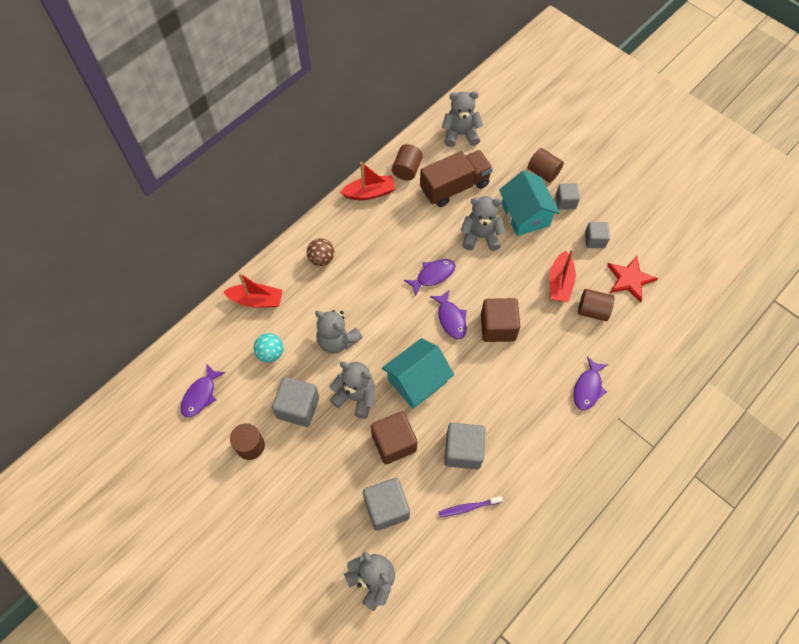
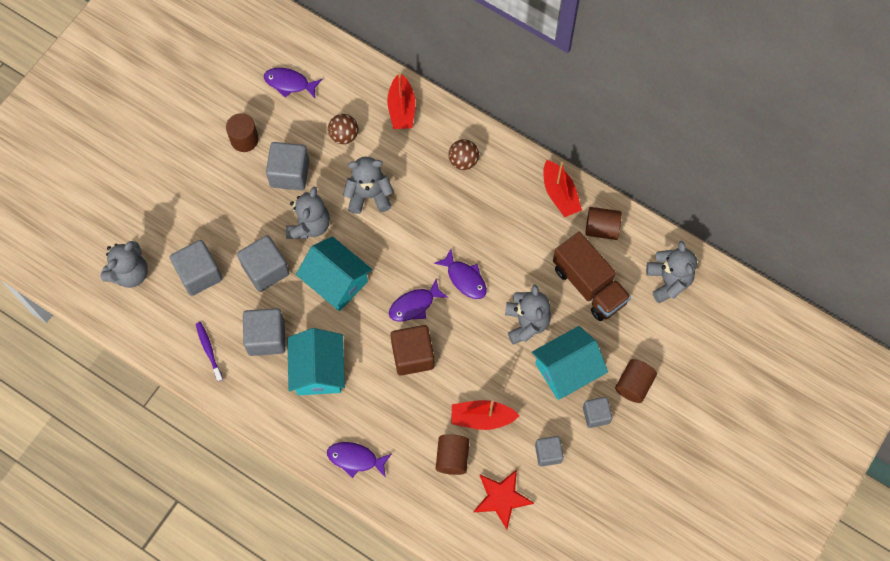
camera: 80 degrees right, 5 degrees up
(270, 353) = (344, 135): turquoise ball -> brown ball
(337, 340) = (369, 195): grey teddy bear -> grey teddy bear turned 60 degrees clockwise
(394, 443) = (265, 270): brown cube -> grey cube
(501, 408) = (318, 370): none -> turquoise house

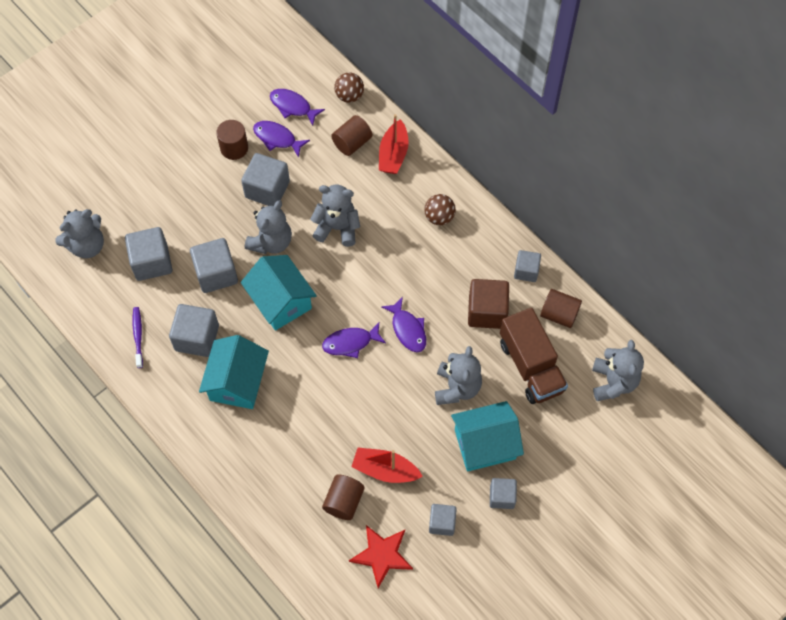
camera: 15 degrees right, 5 degrees down
(344, 135) = (330, 166): brown ball -> brown ball (349, 96)
(355, 459) = (247, 477): purple fish -> purple fish (277, 138)
(413, 355) = (334, 391): brown cube -> brown cube (487, 312)
(560, 194) = (526, 271): red boat -> grey cube
(634, 385) = (549, 476): brown cylinder -> brown cylinder (352, 143)

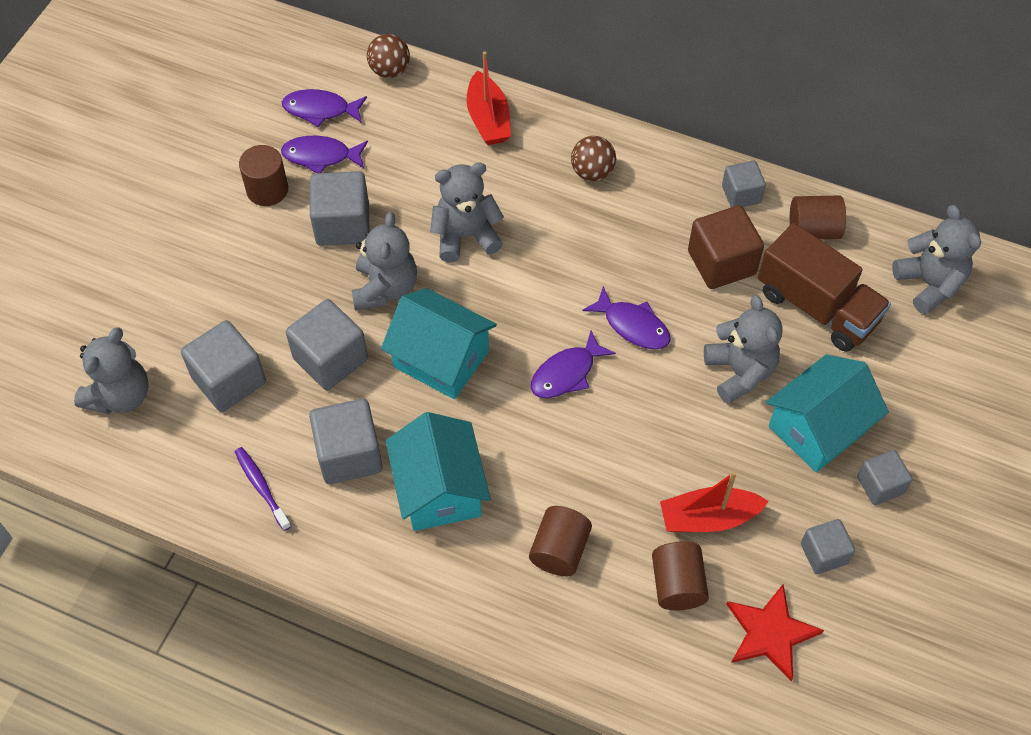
camera: 25 degrees left, 5 degrees down
(352, 143) = (426, 125): brown cylinder -> brown cylinder (559, 550)

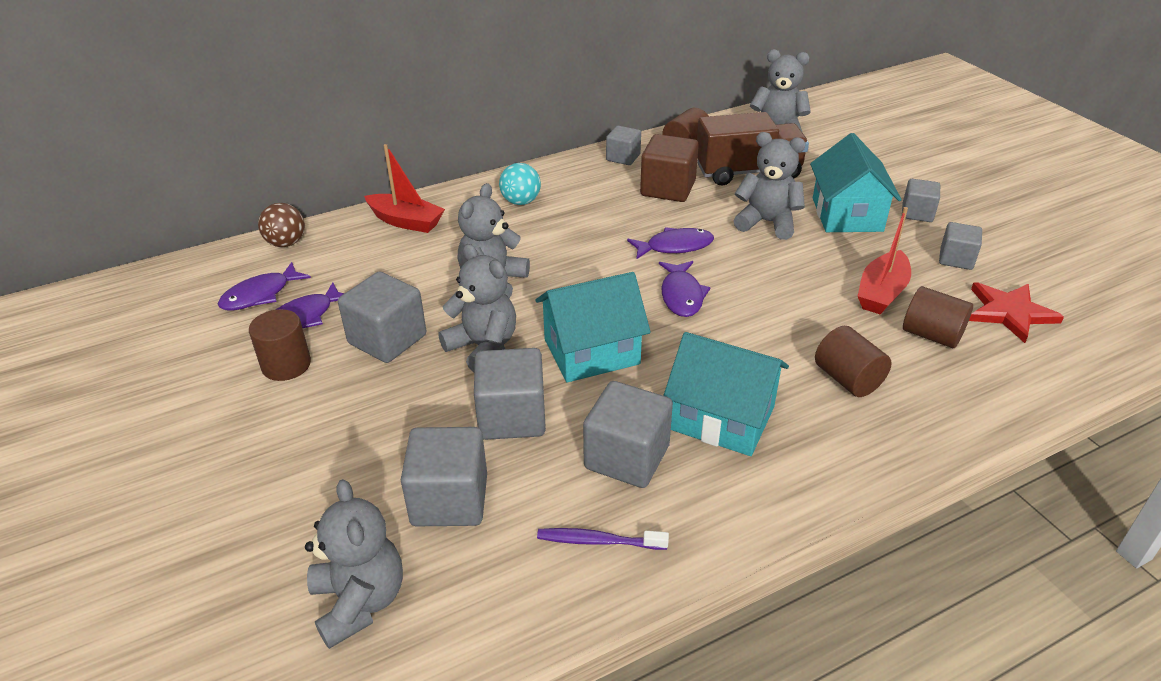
camera: 50 degrees left, 20 degrees down
(592, 172) = (521, 202): brown ball -> turquoise ball

